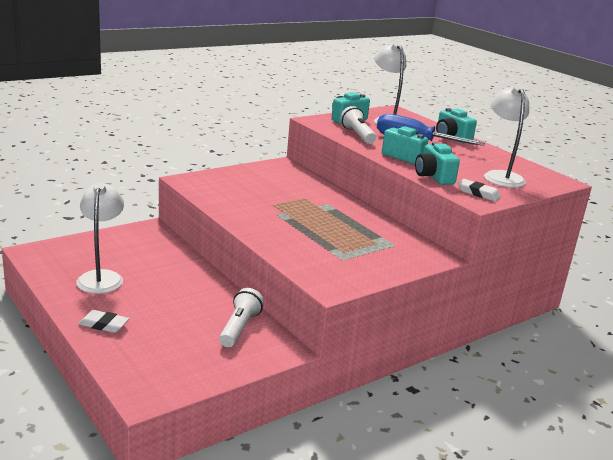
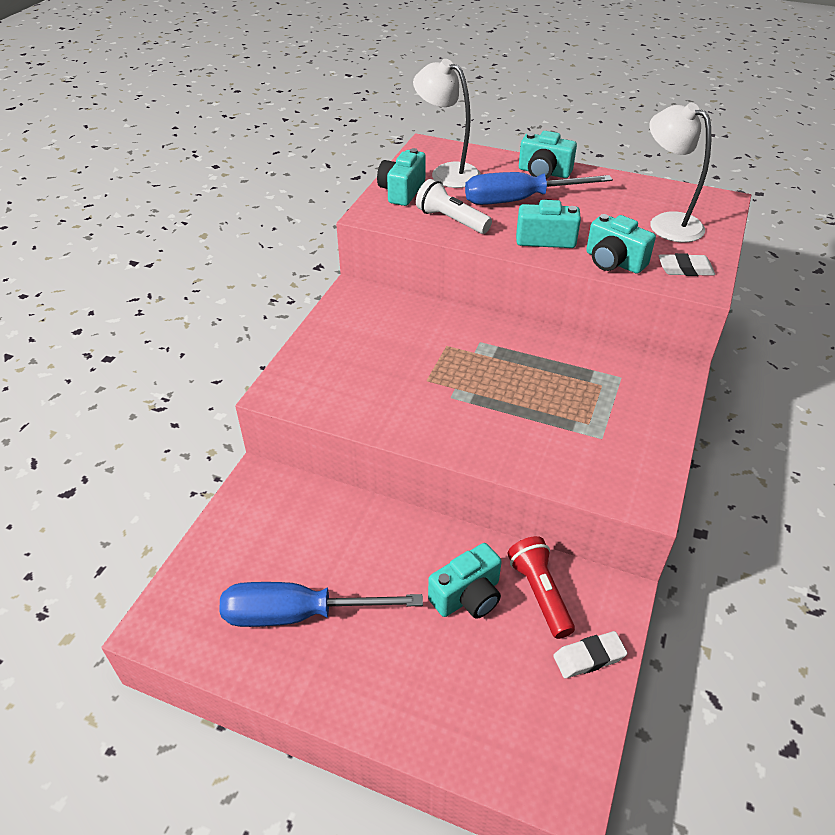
camera: 30 degrees left, 20 degrees up
(101, 277) = (298, 614): white lamp -> blue screwdriver
(104, 325) = (394, 701): white eraser -> white eraser (589, 657)
(197, 311) = (468, 596): none -> turquoise camera
(239, 328) = (539, 593): white flashlight -> red flashlight

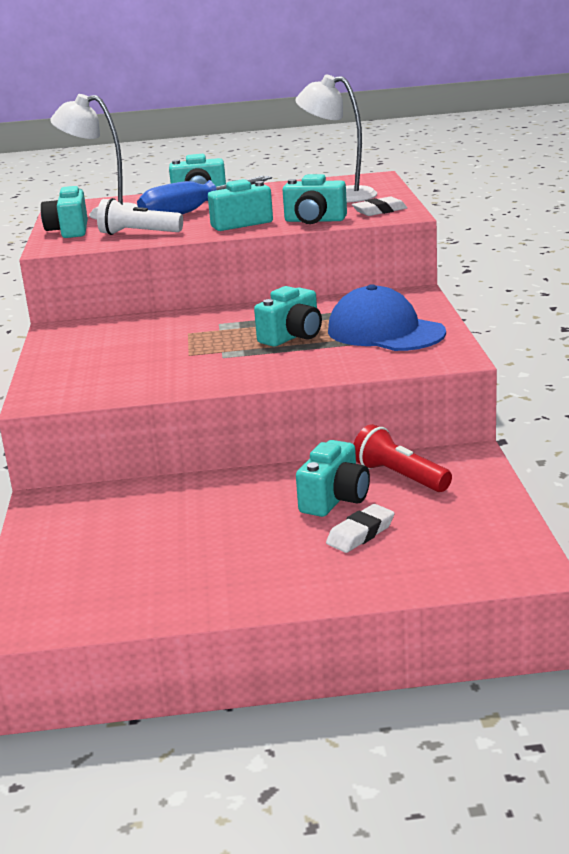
camera: 25 degrees left, 20 degrees down
(298, 614) = (174, 564): blue screwdriver -> none
(526, 393) = (292, 336): none -> turquoise camera
(589, 657) = (476, 495): white eraser -> white eraser (360, 533)
(611, 424) = (385, 332): none -> blue cap

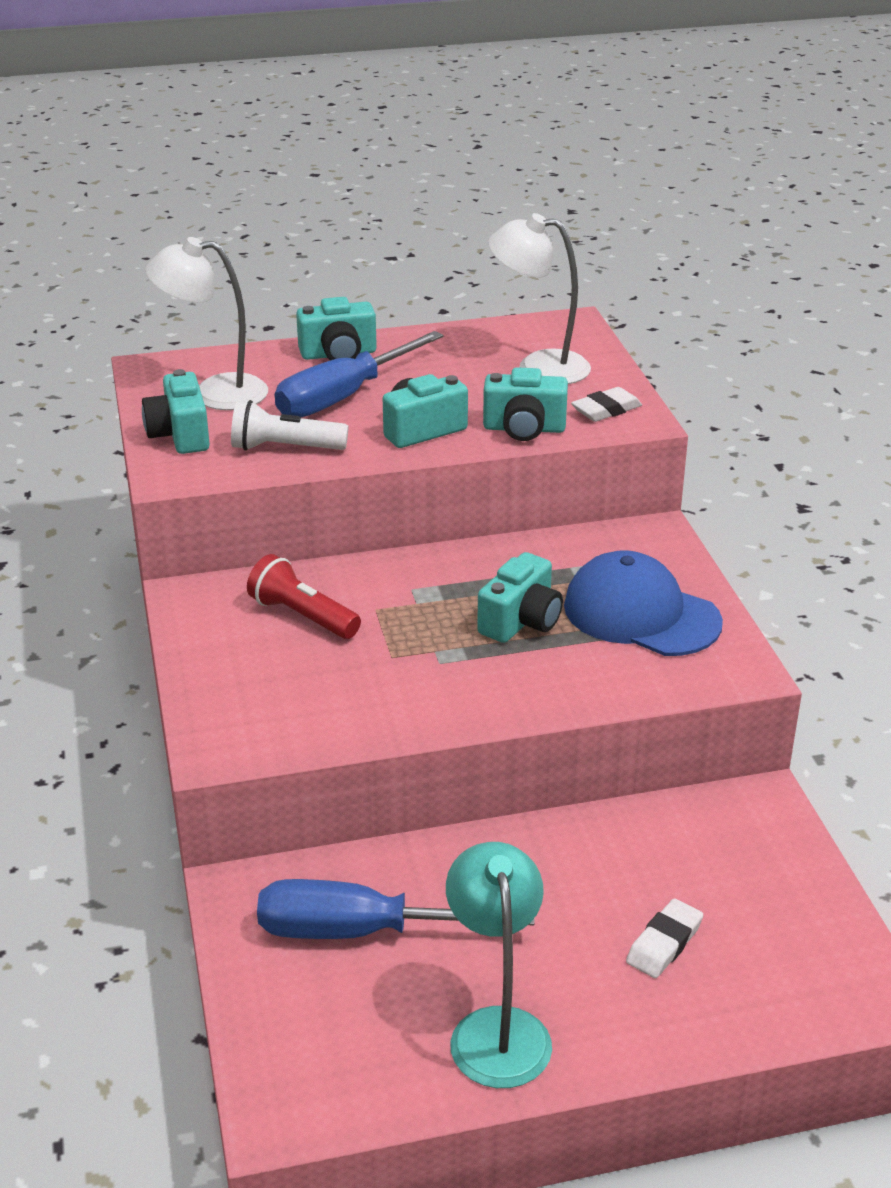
camera: 10 degrees left, 10 degrees up
(126, 524) = (360, 931): none -> blue screwdriver
(209, 579) = (497, 1028): none -> turquoise lamp
(335, 499) = (616, 881): turquoise camera -> none
(399, 477) = (687, 839): red flashlight -> red flashlight (302, 616)

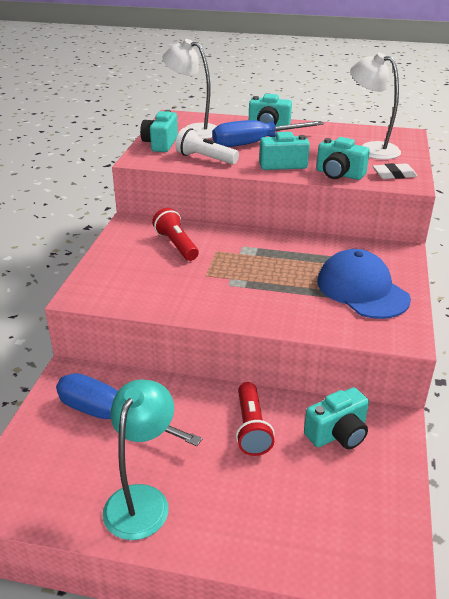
camera: 25 degrees right, 0 degrees up
(521, 621) = (289, 276): turquoise camera -> turquoise camera (338, 434)
(579, 875) = (251, 428): none -> red flashlight
(664, 943) = (275, 486): white eraser -> none

